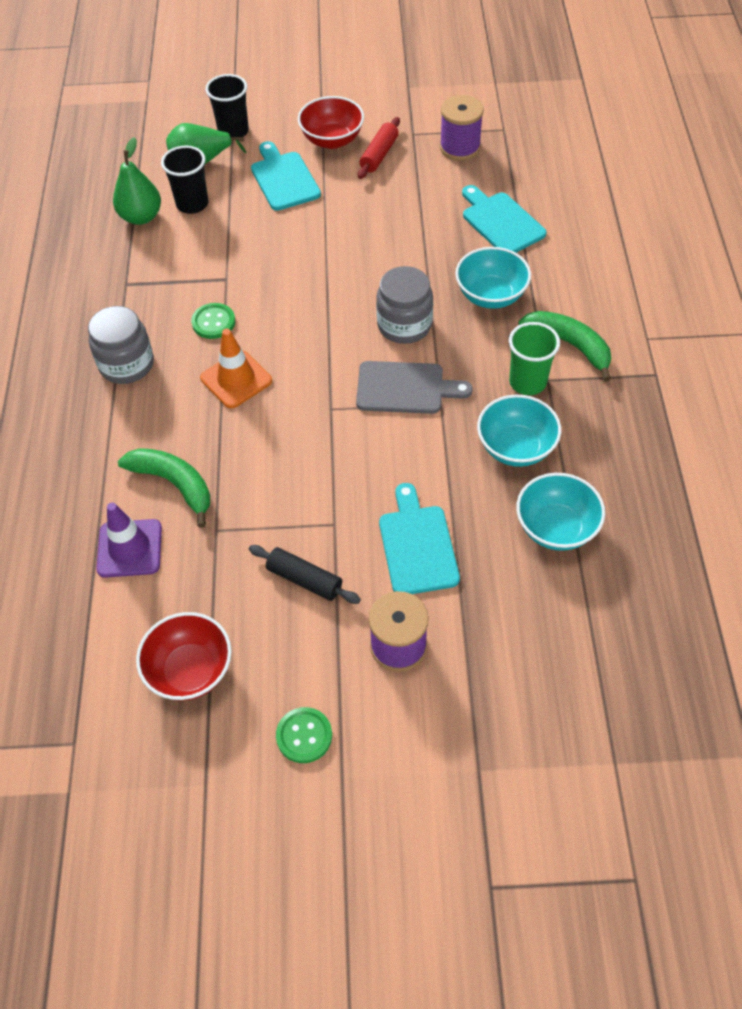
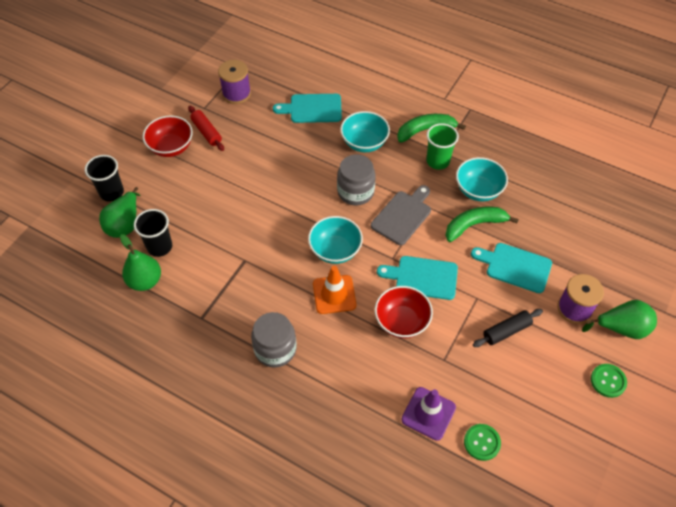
camera: 60 degrees left, 0 degrees up
(174, 484) = (394, 366): green banana -> green banana (474, 225)
(190, 670) = (536, 419): red bowl -> red bowl (401, 322)
(213, 322) = (277, 284): green button -> green button (482, 442)
(284, 179) = (182, 188): turquoise cutting board -> turquoise cutting board (422, 277)
(406, 720) = (621, 328): none -> green pear
(556, 528) = (540, 202): turquoise bowl -> turquoise bowl (335, 250)

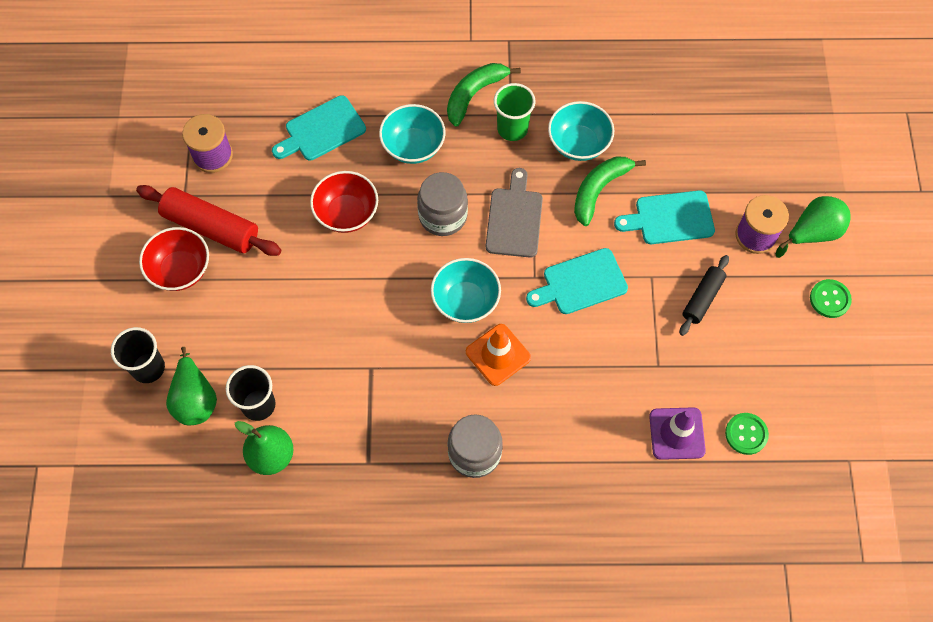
camera: 30 degrees left, 10 degrees up
(207, 132) = (211, 227): red rolling pin -> red rolling pin, size x1.68
(401, 322) = (589, 347): red bowl -> red bowl (346, 213)

